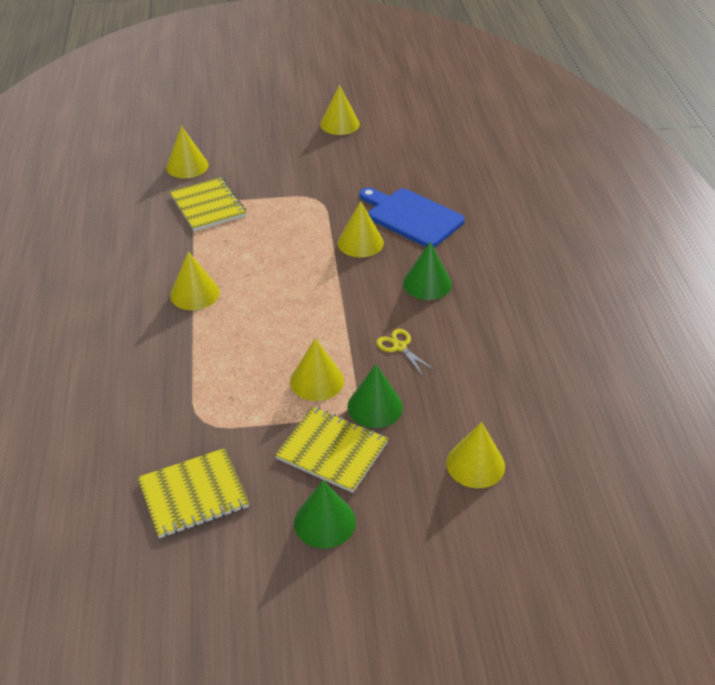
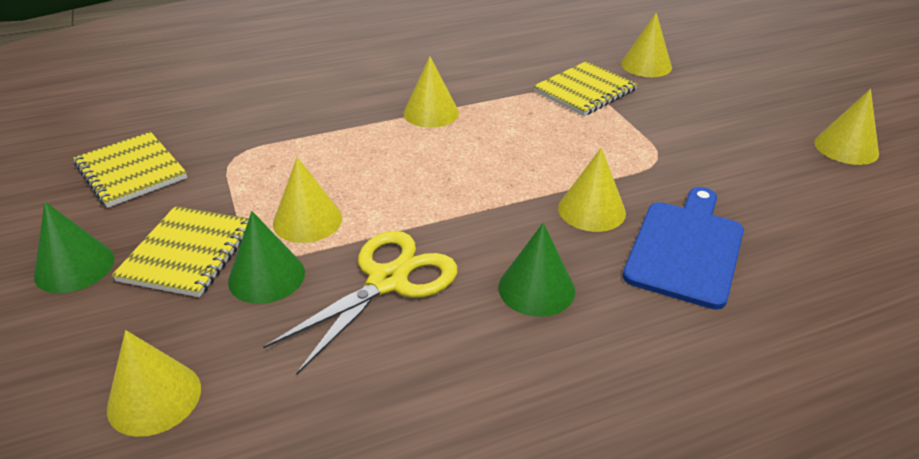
camera: 75 degrees right, 5 degrees down
(399, 347) = (387, 281): yellow scissors -> yellow scissors, size x2.03

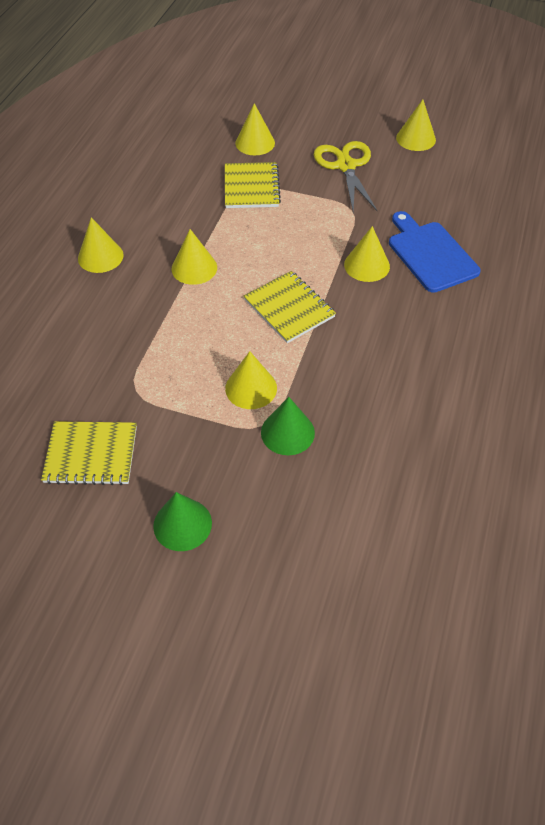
camera: 50 degrees left, 15 degrees up
(154, 398) = (346, 525): yellow cone -> yellow cone (100, 256)
(188, 253) = (226, 460): yellow notebook -> yellow notebook (289, 308)
(387, 281) = (343, 382): yellow scissors -> yellow scissors (345, 166)
(536, 288) = (405, 327): green cone -> none

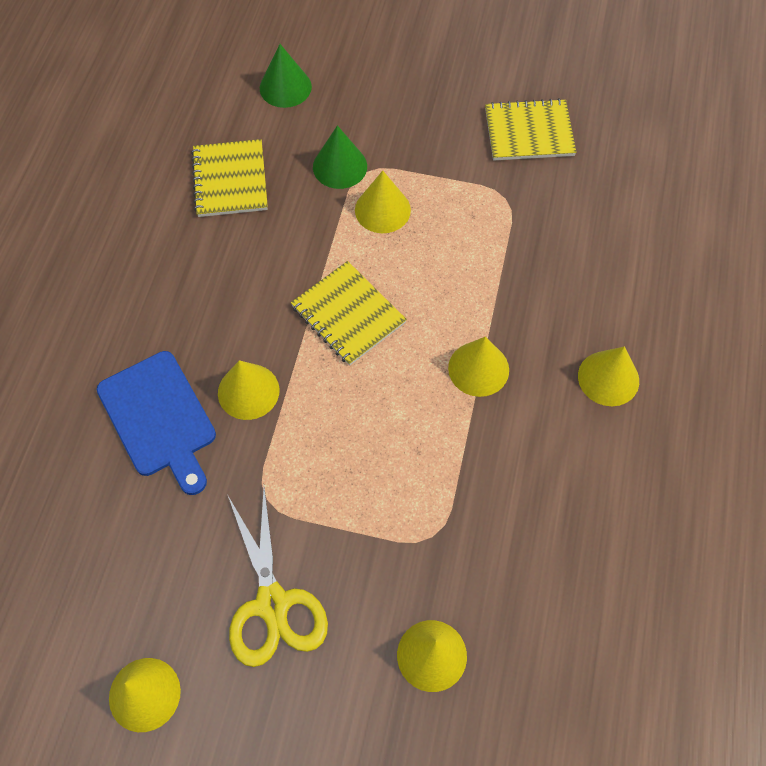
camera: 175 degrees right, 10 degrees up
(182, 524) = (427, 81): green cone -> green cone (285, 87)
(251, 187) = (423, 537): yellow notebook -> yellow notebook (230, 180)

